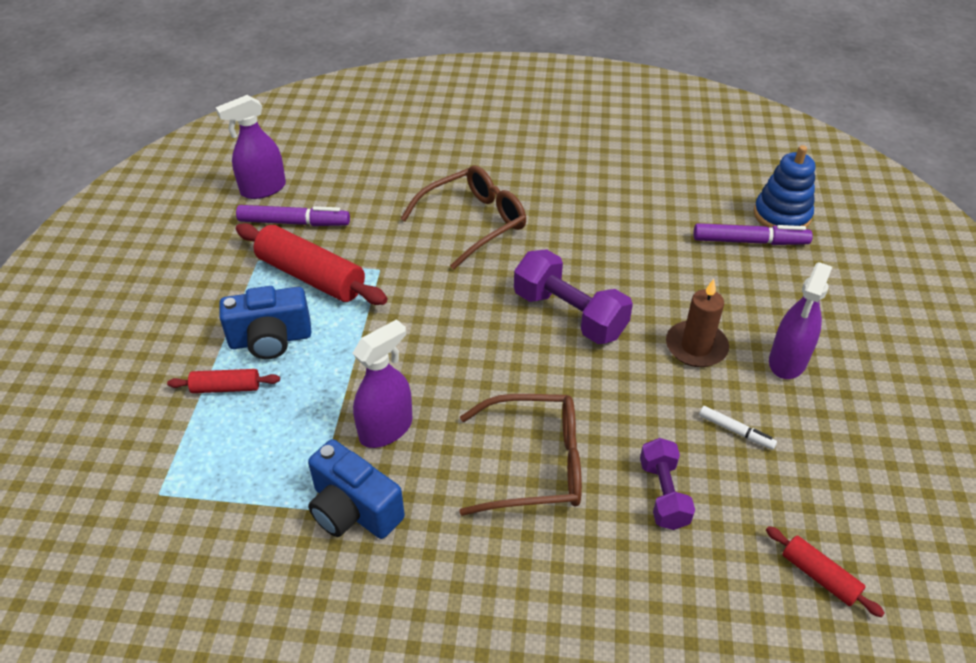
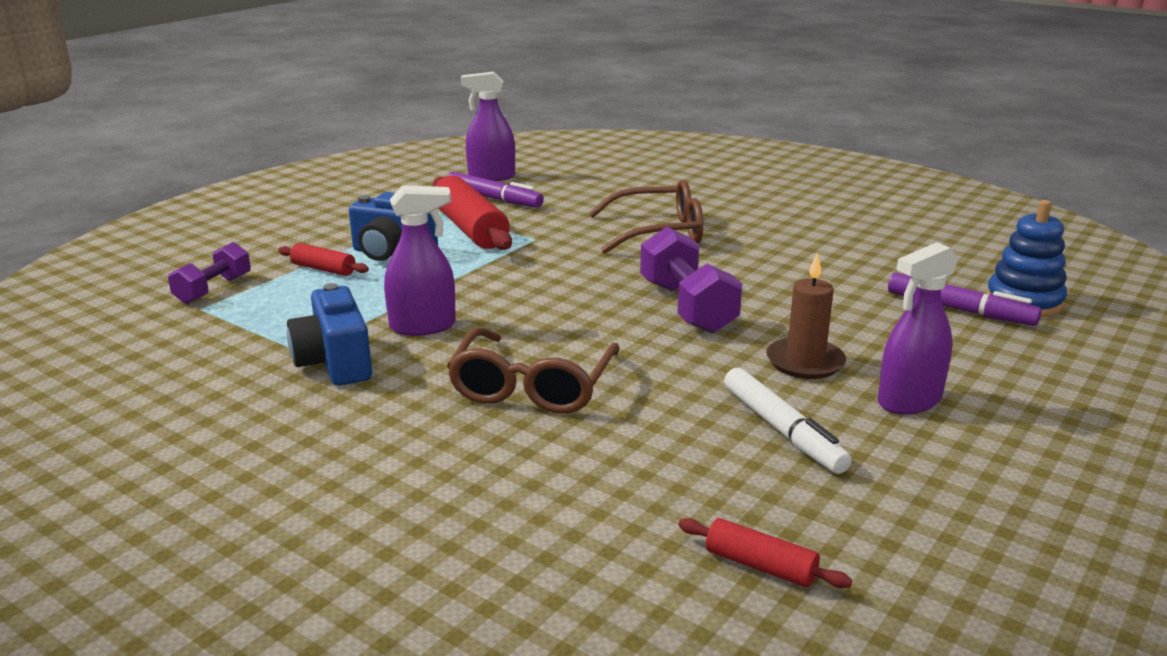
camera: 30 degrees right, 20 degrees down
(534, 464) = (532, 386): brown glasses -> brown glasses turned 75 degrees clockwise
(663, 494) = (644, 446): purple dumbbell -> purple dumbbell (213, 289)
(736, 431) = (782, 430): white marker -> white marker, size x1.77
(819, 576) = (760, 566): red rolling pin -> red rolling pin turned 45 degrees counterclockwise

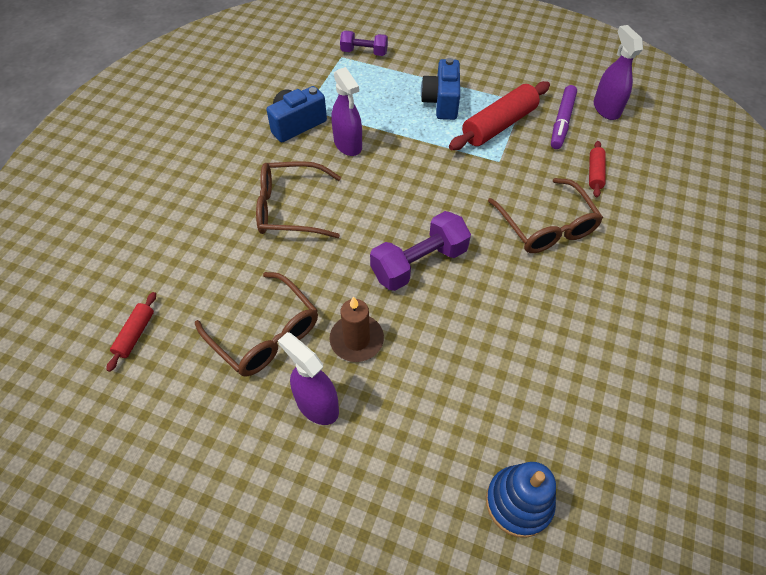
camera: 75 degrees right, 30 degrees up
(323, 269) = (407, 82): red rolling pin -> red rolling pin (595, 173)
(782, 430) = (265, 333): white marker -> brown glasses
(959, 310) = (480, 446): purple marker -> none

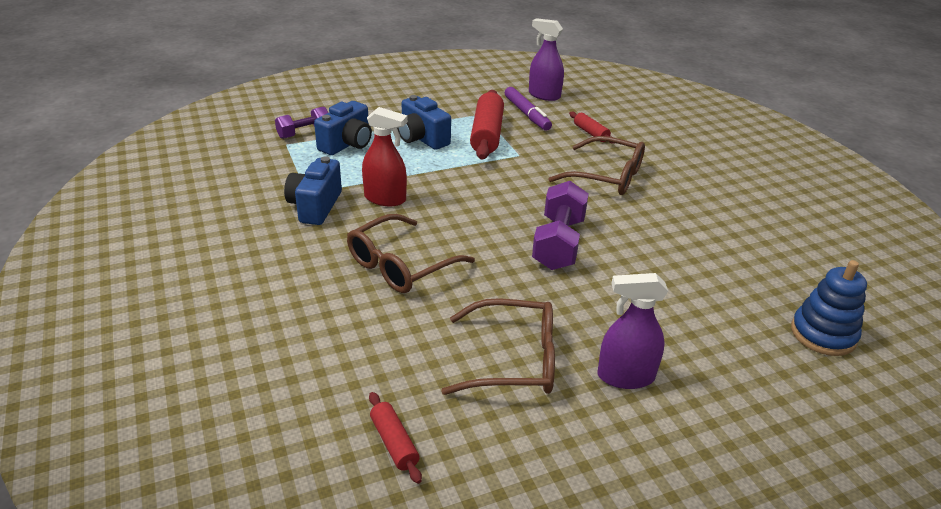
camera: 45 degrees left, 20 degrees down
(348, 144) = (385, 199): purple spray bottle -> red spray bottle
(356, 340) = (588, 316): brown candle -> none
(381, 79) = (347, 144): none -> blue camera

